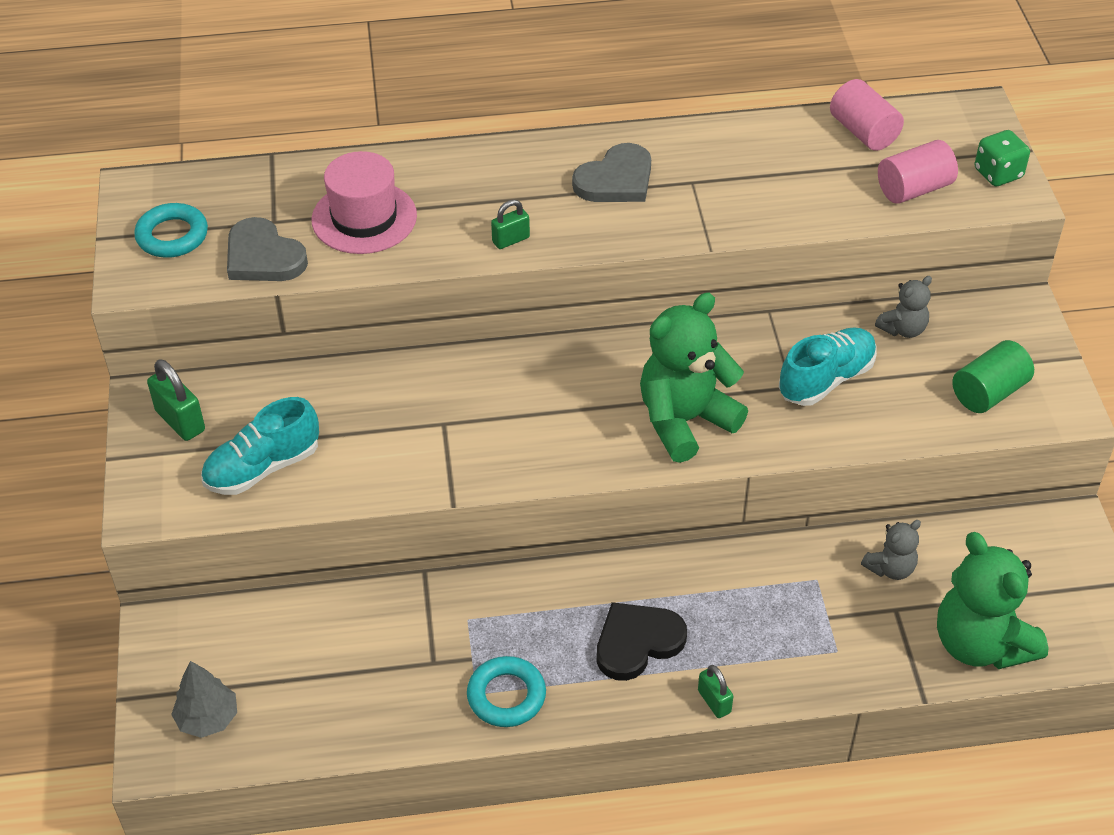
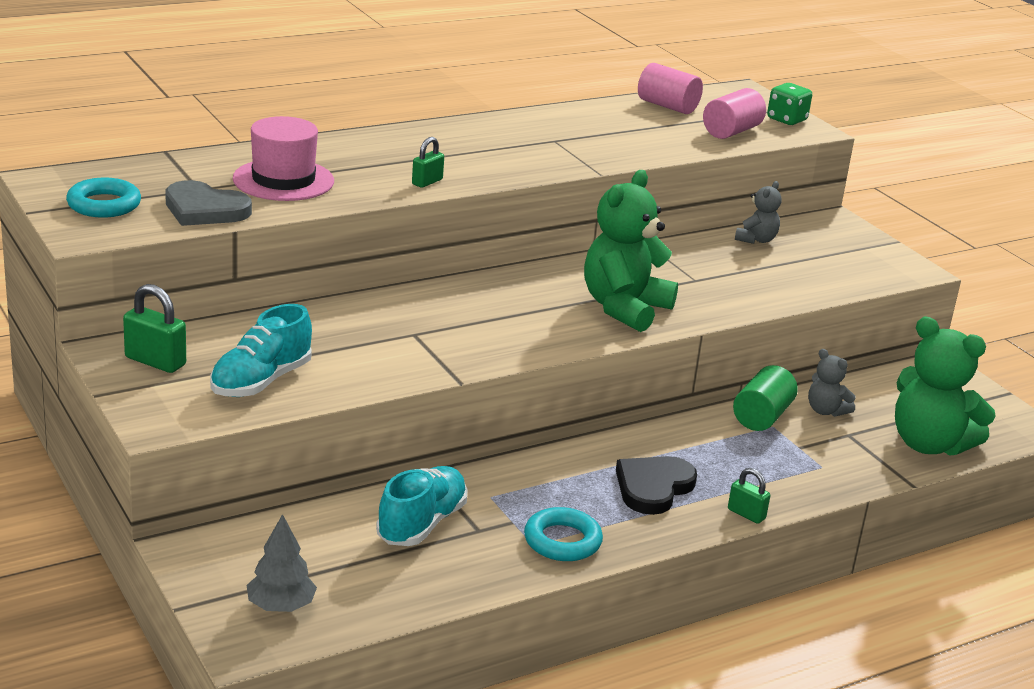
camera: 25 degrees left, 20 degrees down
(616, 180) = (490, 143): grey heart -> none
(826, 379) = (719, 273): turquoise shoe -> turquoise shoe (422, 524)
(890, 568) = (826, 411): grey teddy bear -> grey teddy bear turned 105 degrees clockwise
(988, 392) = (849, 266): green cylinder -> green cylinder (762, 416)

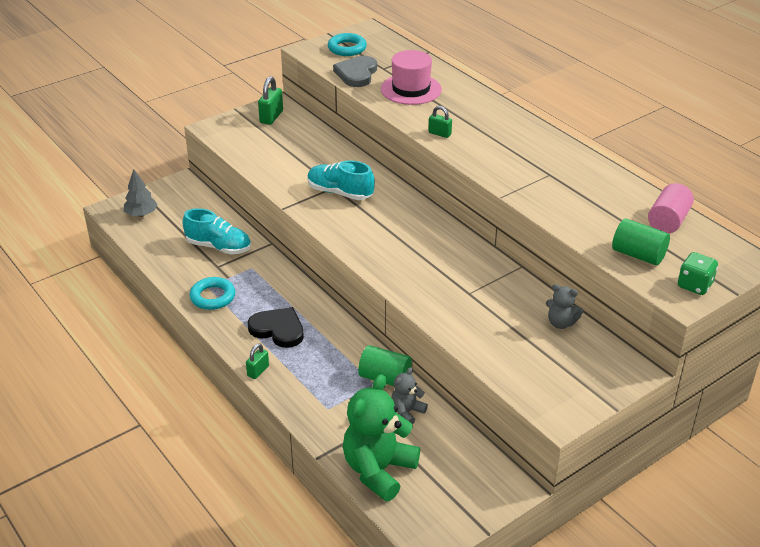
camera: 85 degrees right, 10 degrees up
(261, 381) = (261, 148): turquoise shoe -> turquoise shoe (340, 192)
(624, 308) = (406, 262): green teddy bear -> none
(731, 131) = (638, 255): pink cylinder -> green cylinder

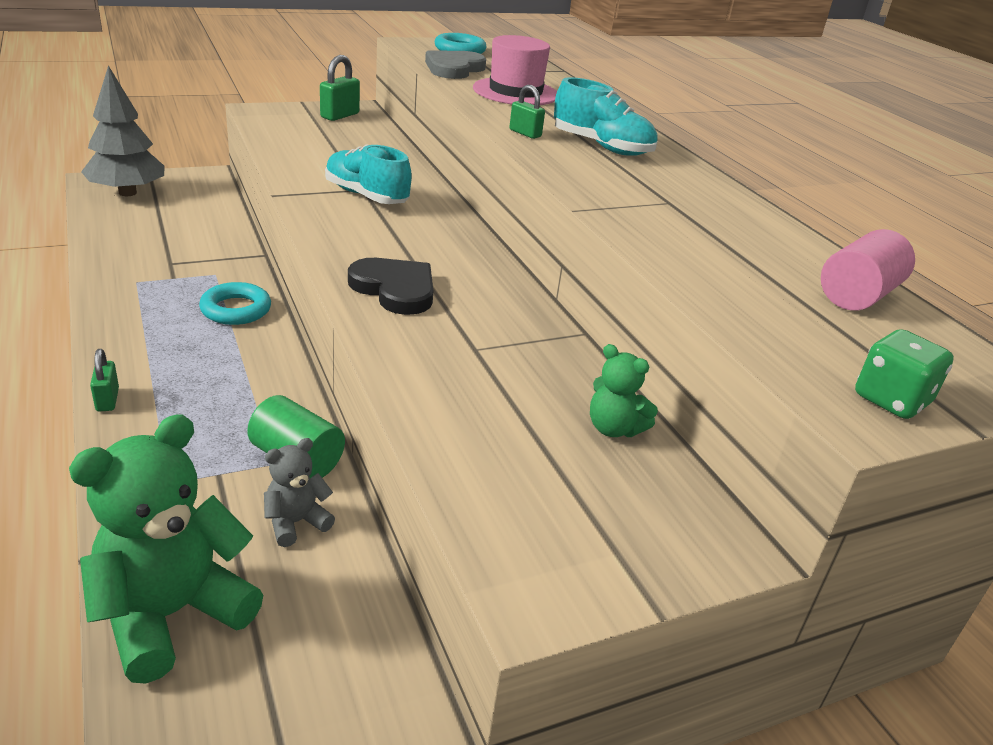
camera: 10 degrees right, 5 degrees down
(141, 214) = (127, 193): grey tree -> grey tree, size x1.69
(212, 297) = (131, 294): turquoise ring -> turquoise ring (236, 309)
(219, 247) = (192, 243): turquoise shoe -> turquoise shoe (602, 147)
(258, 371) = (107, 400): green padlock -> green padlock turned 60 degrees counterclockwise
(278, 329) = (186, 353): black heart -> black heart (395, 289)
(561, 323) = (614, 428): grey teddy bear -> green teddy bear
(638, 255) = (786, 329): green cylinder -> none

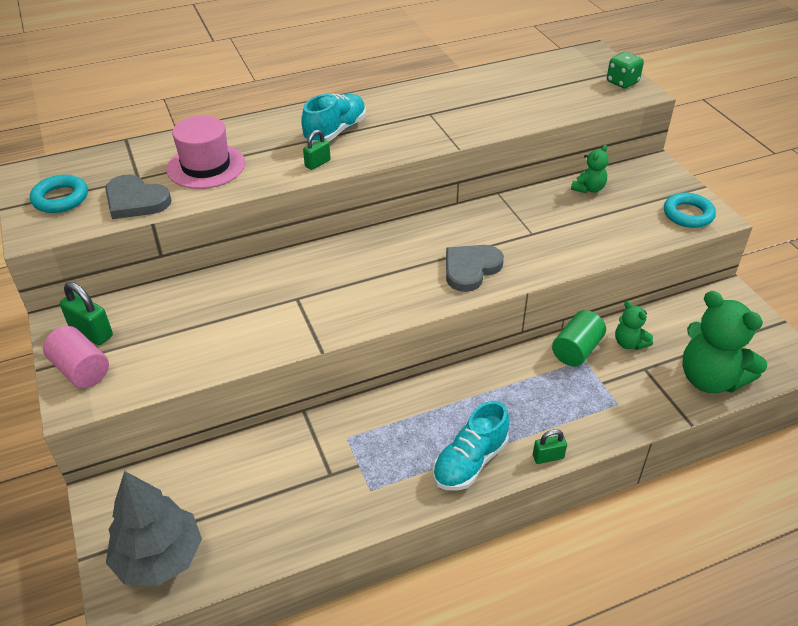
camera: 85 degrees left, 10 degrees up
(236, 309) = (406, 411): turquoise ring -> turquoise ring (688, 214)
(296, 522) = (629, 343): grey teddy bear -> green teddy bear
(366, 196) = (312, 295): turquoise shoe -> turquoise shoe (470, 462)
(395, 289) = (471, 269): black heart -> grey heart
(857, 295) = (528, 73): pink cylinder -> pink cylinder (81, 370)

